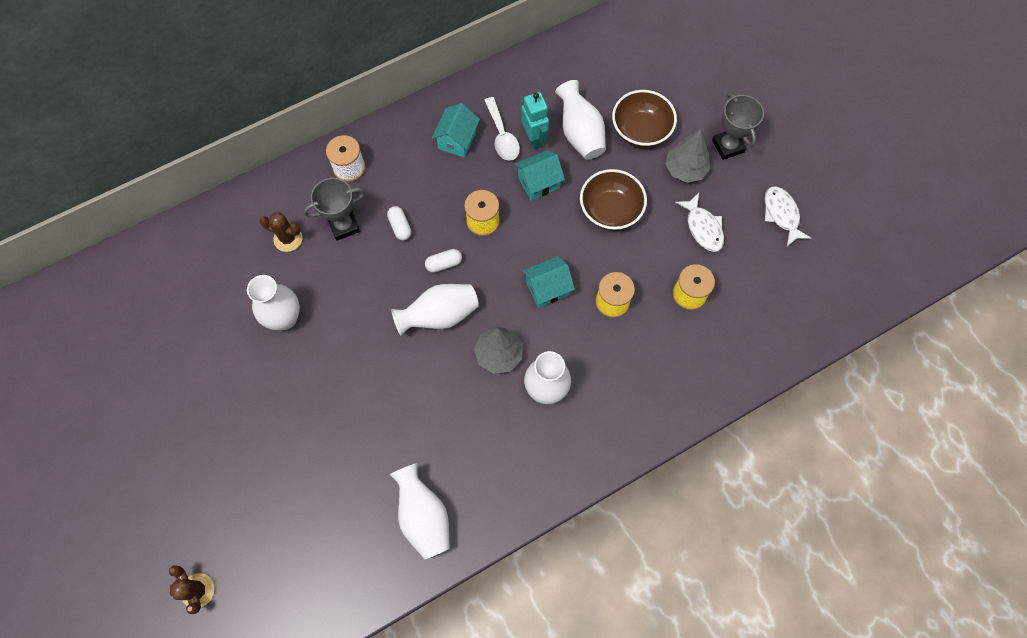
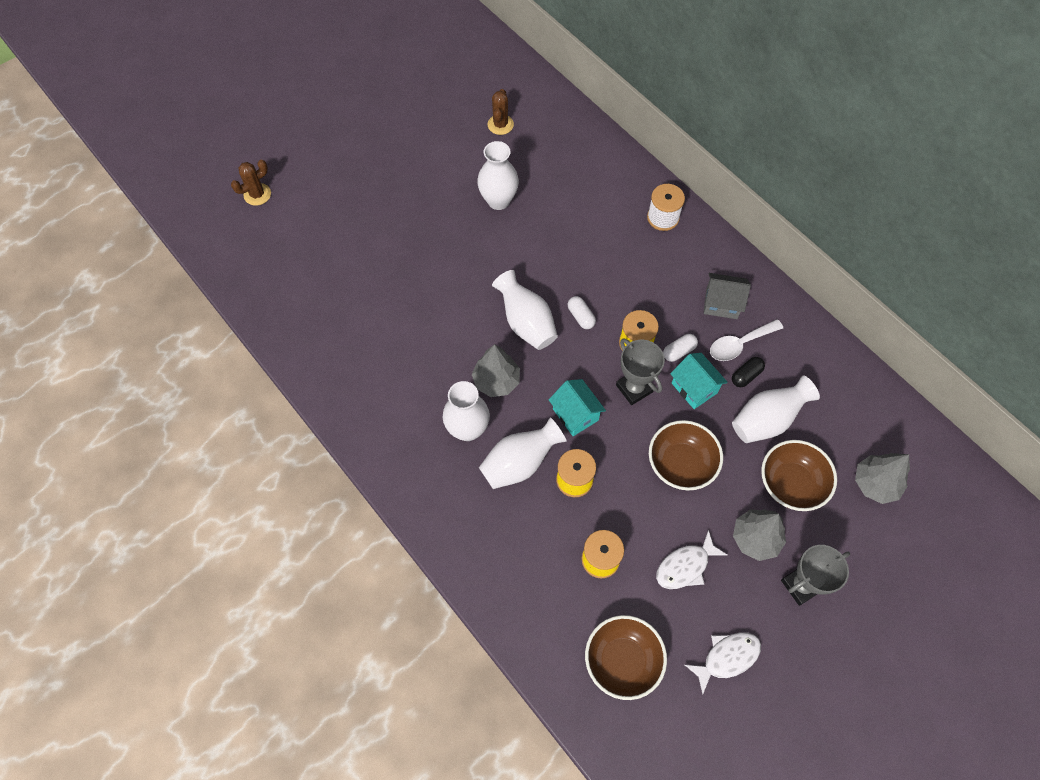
camera: 80 degrees right, 5 degrees down
(288, 239) = (576, 186): brown cactus -> brown cactus (500, 125)
(344, 225) = (600, 226): grey trophy -> grey trophy (634, 388)
(400, 227) = (611, 272): white capsule -> white capsule (679, 351)
(423, 516) = (332, 345): white vase -> white vase (519, 463)
(457, 140) = (721, 304): turquoise house -> grey house
(534, 138) = (746, 375): turquoise robot -> black capsule
(649, 70) = (875, 484): none -> grey tree
(778, 294) = (622, 661): none -> brown bowl

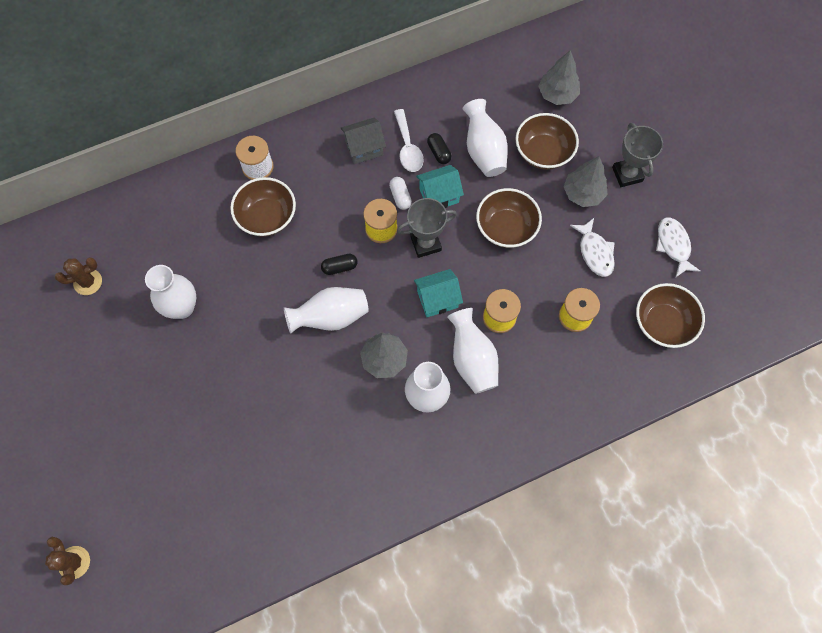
camera: 75 degrees left, 5 degrees up
(500, 125) = (88, 282): brown cactus -> brown cactus turned 45 degrees counterclockwise
(581, 316) = (339, 267): white capsule -> black capsule
(612, 240) = (267, 217): none -> brown bowl
(721, 304) = (364, 148): grey house -> grey house turned 45 degrees clockwise

